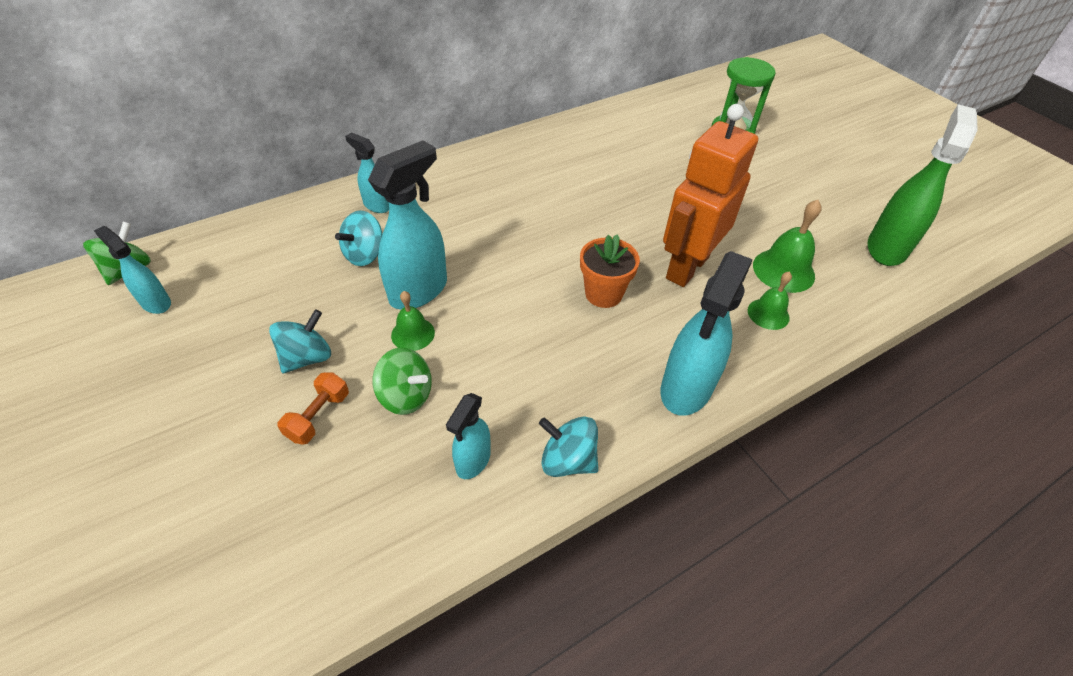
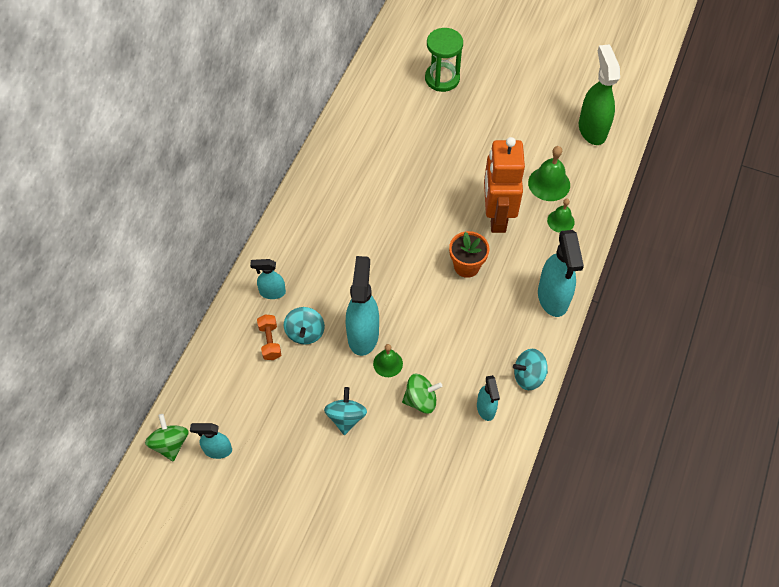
camera: 35 degrees left, 10 degrees up
(318, 416) = (388, 442): orange dumbbell -> orange dumbbell (270, 341)

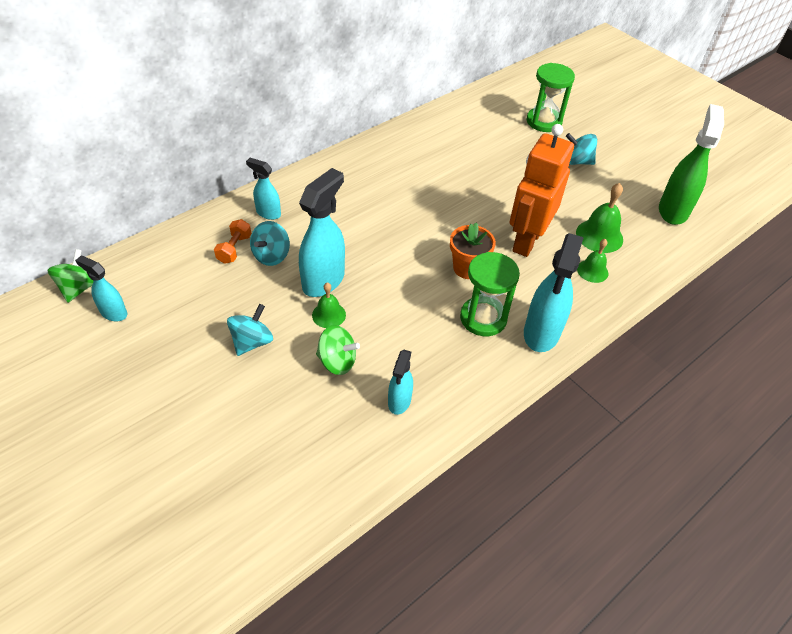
camera: 25 degrees right, 10 degrees down
(504, 306) = (483, 318): none -> green hourglass
(528, 376) = (467, 392): turquoise spinning top -> turquoise spinning top (577, 161)

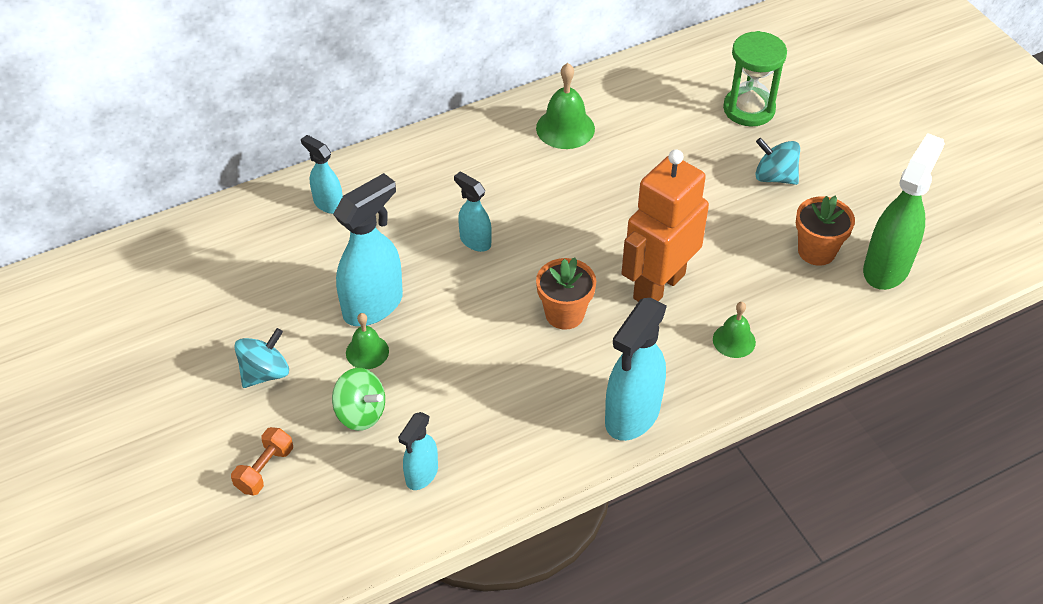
camera: 15 degrees right, 0 degrees up
(79, 288) = (78, 275): green spinning top -> none
(113, 313) = (112, 312): turquoise spray bottle -> turquoise spray bottle (475, 241)
(234, 249) = (273, 248): orange dumbbell -> orange dumbbell (265, 469)
(271, 256) = (317, 263): turquoise spinning top -> none
(483, 318) = (562, 384): green hourglass -> none
(599, 236) = (763, 292): green bell -> green bell (565, 128)
(623, 205) = (816, 251): none -> orange flower pot

